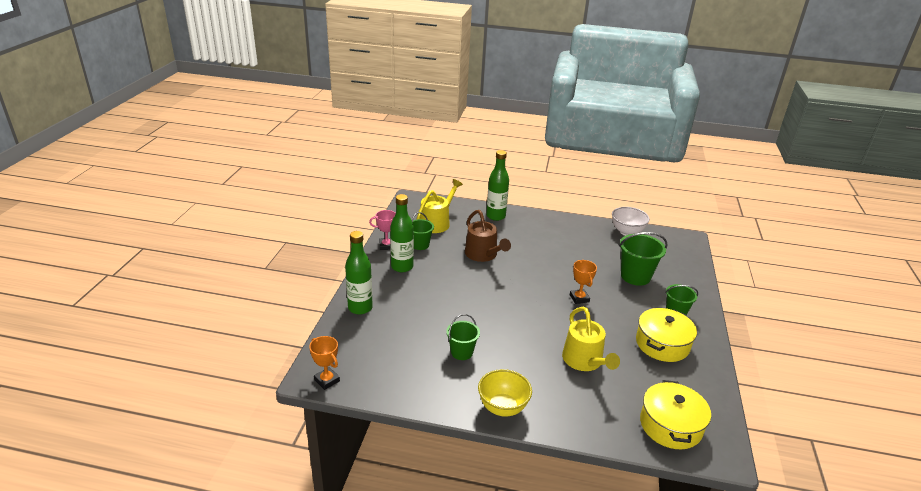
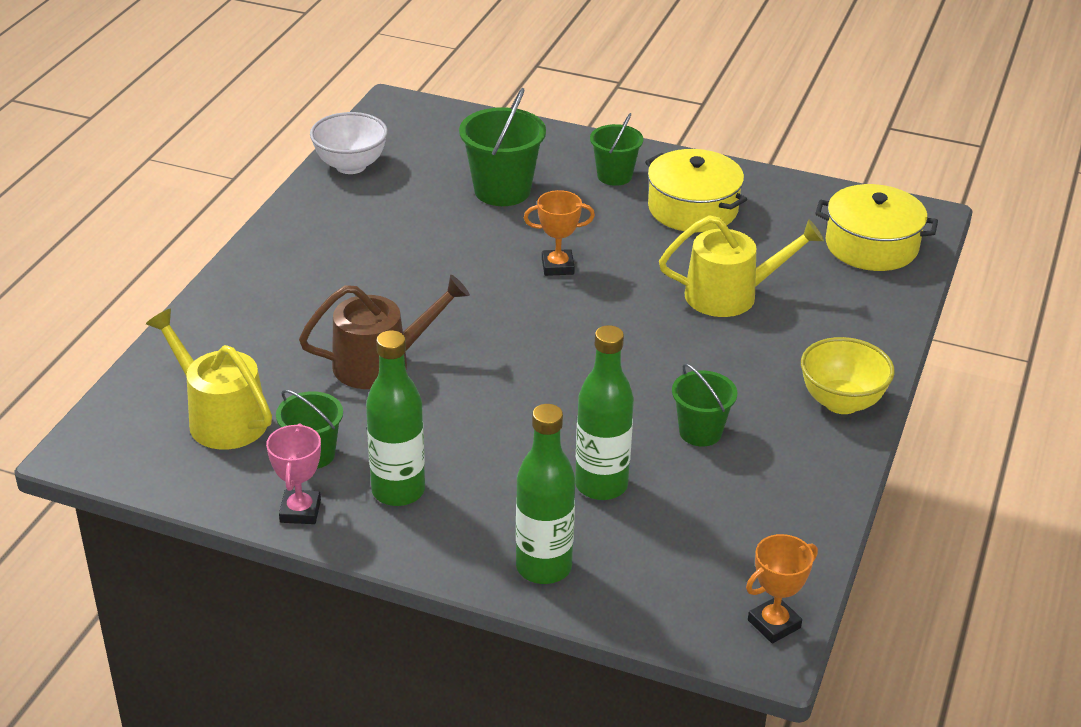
camera: 80 degrees left, 5 degrees up
(495, 216) = (226, 323): green bottle -> green bottle (601, 485)

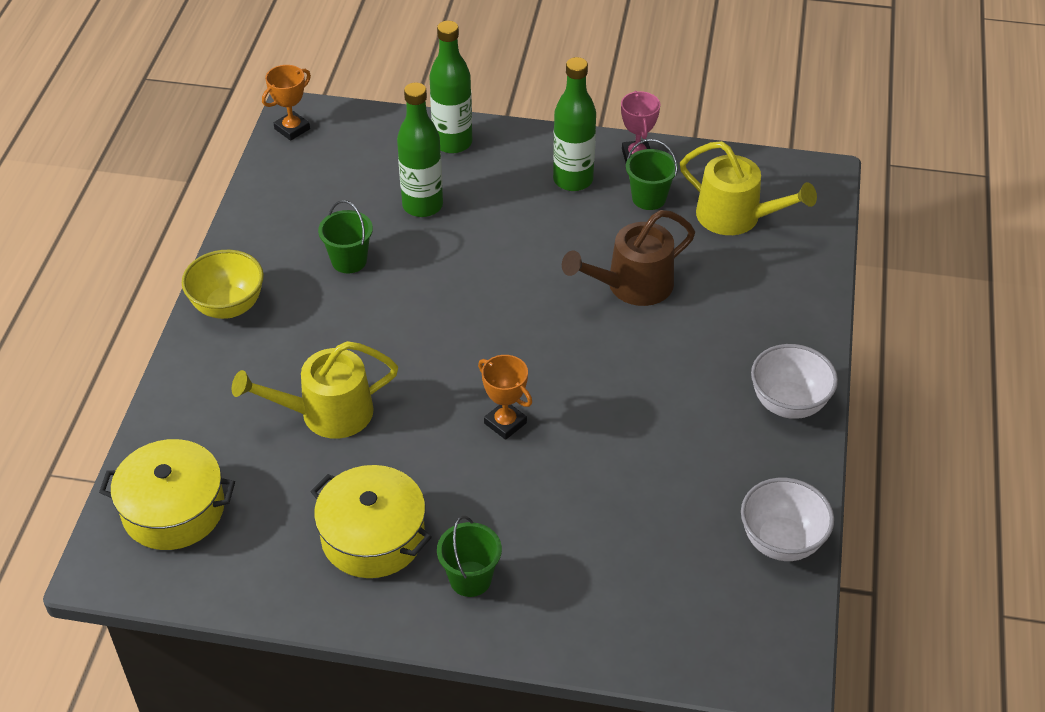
camera: 170 degrees right, 10 degrees up
(282, 247) = (788, 404): none -> white bowl
(502, 191) = (594, 529): green bucket -> none
(557, 266) = (505, 423): orange trophy -> orange trophy turned 60 degrees clockwise

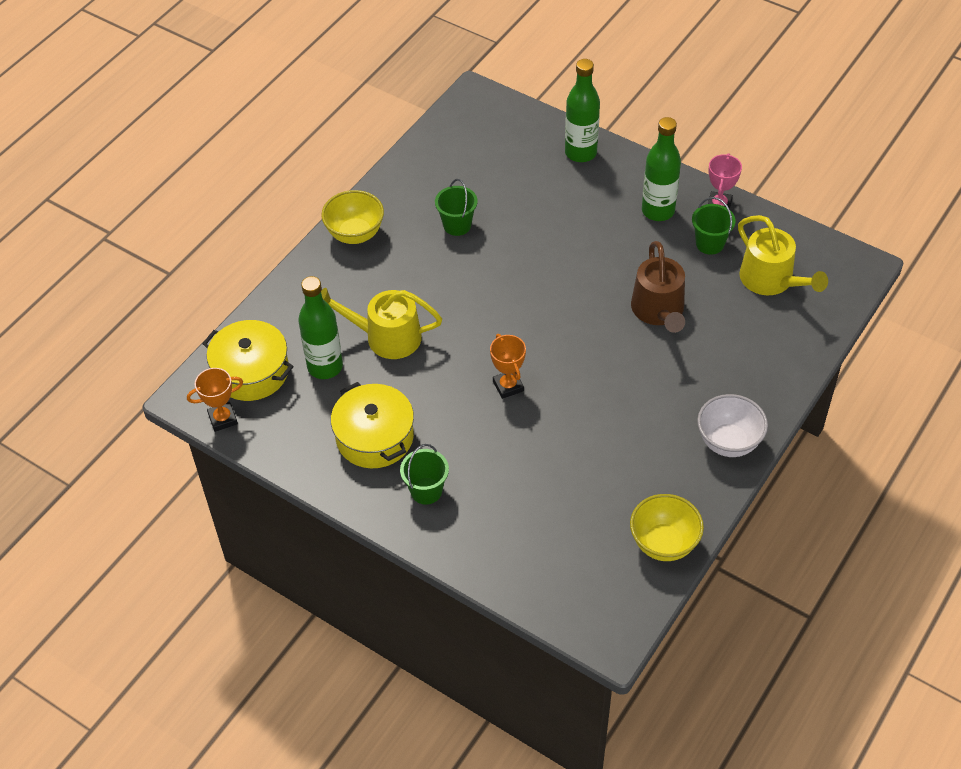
camera: 25 degrees right, 5 degrees up
(292, 129) = (465, 106): orange trophy -> orange trophy (223, 419)
(422, 205) = (532, 197): green bottle -> green bottle (325, 367)
(632, 285) = (659, 310): brown watering can -> brown watering can turned 90 degrees counterclockwise
(781, 541) = (663, 543): white bowl -> yellow bowl

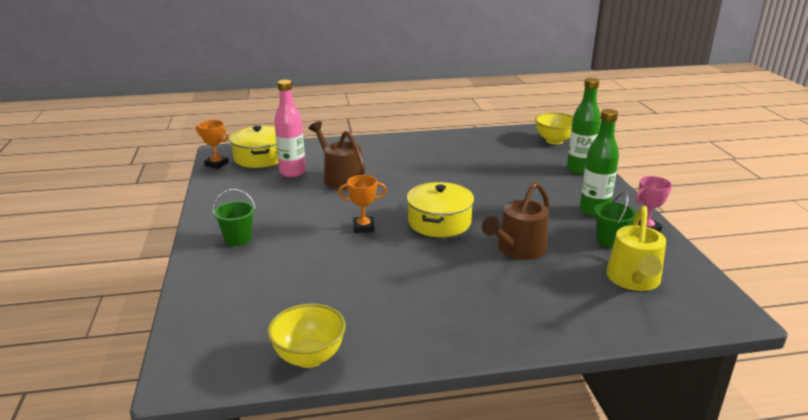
camera: 45 degrees right, 25 degrees down
(325, 367) = (292, 172): green bottle -> pink bottle
(355, 234) = (397, 142): yellow bowl -> yellow bowl (554, 141)
(374, 437) = (260, 206): yellow pot -> yellow pot (439, 222)
(386, 337) = (340, 178): yellow watering can -> brown watering can
(457, 225) = (455, 162): green bucket -> none
(508, 386) = (363, 227): orange trophy -> orange trophy turned 60 degrees clockwise
(728, 442) = (455, 338): white bowl -> none

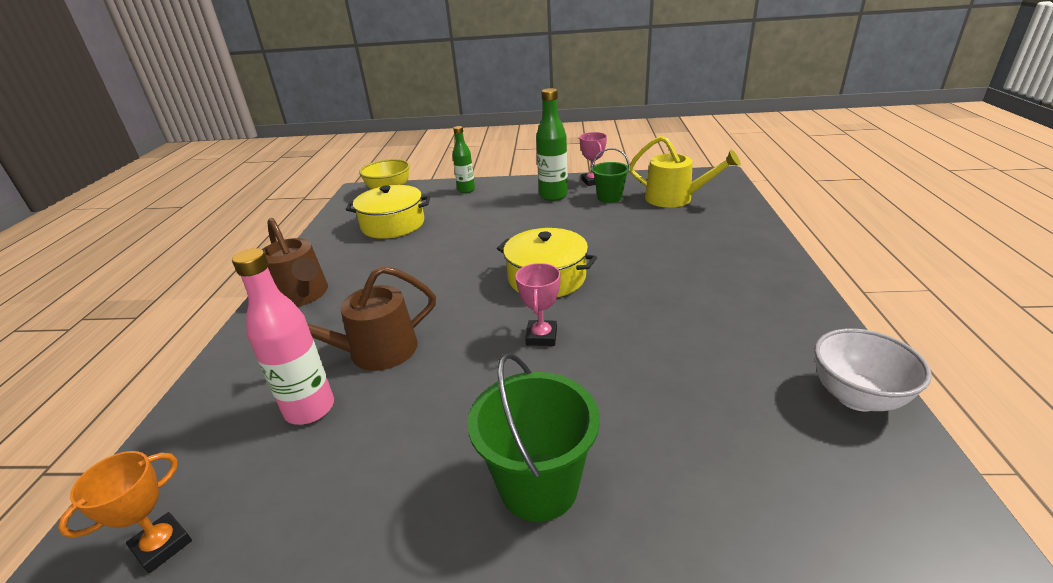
camera: 75 degrees left, 5 degrees up
(238, 239) = (539, 486): green bucket -> green bucket, size x1.59
(260, 157) = (199, 459): yellow pot -> yellow pot (393, 224)
(309, 357) = (856, 397): yellow bowl -> white bowl
(363, 227) = (541, 336): orange trophy -> pink trophy
(518, 249) = (617, 239): brown watering can -> brown watering can (302, 295)
(579, 170) = (466, 190): green bottle -> green bottle, size x0.65

